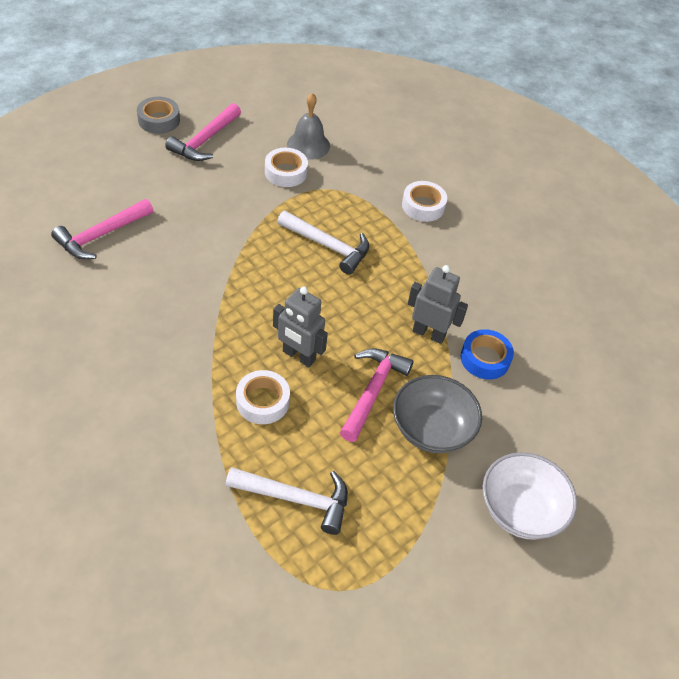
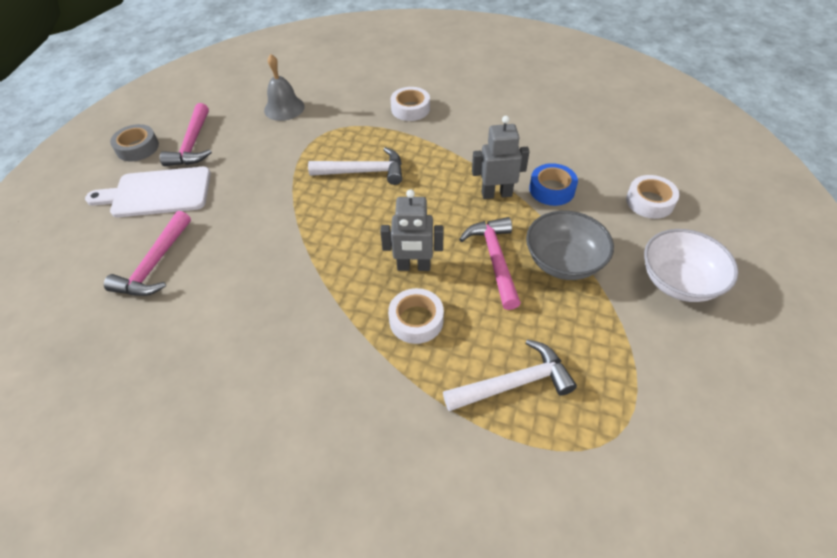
camera: 25 degrees left, 0 degrees up
(145, 172) = (157, 193): none -> white cutting board
(286, 172) = (282, 136): white tape -> white tape (649, 202)

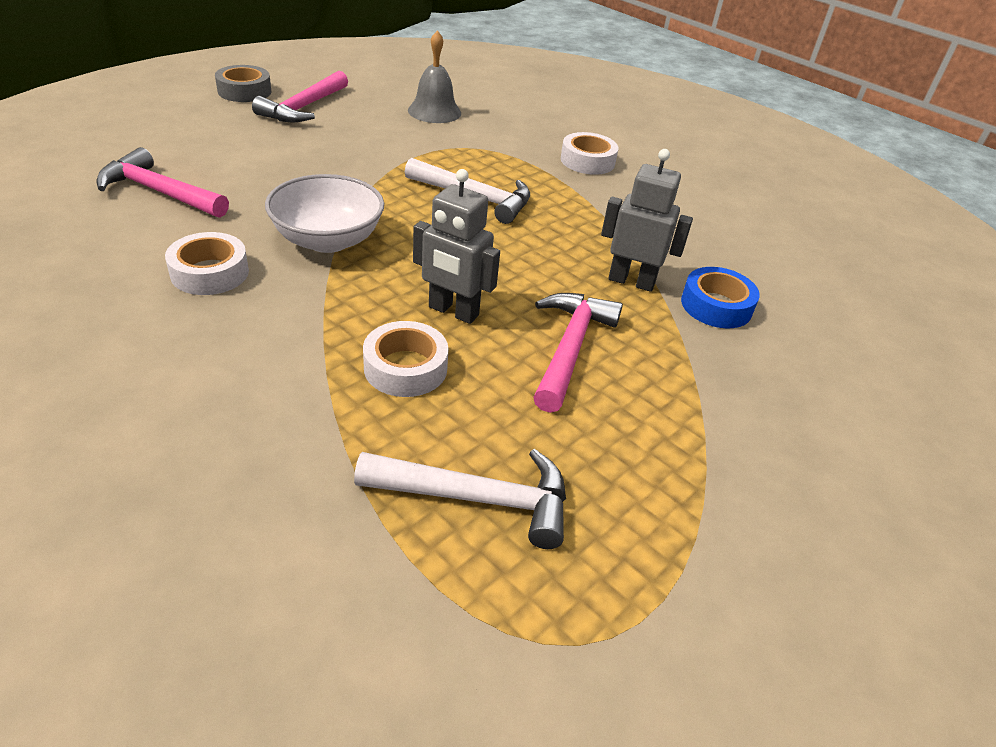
camera: 20 degrees right, 10 degrees down
(155, 265) = (159, 192): pink hammer -> pink hammer turned 75 degrees clockwise
(157, 193) = (225, 134): white cutting board -> none
(563, 262) = (669, 391): grey bowl -> none
(649, 202) = (862, 376): white tape -> white tape (210, 273)
(678, 282) = (840, 490): white bowl -> white bowl (328, 240)

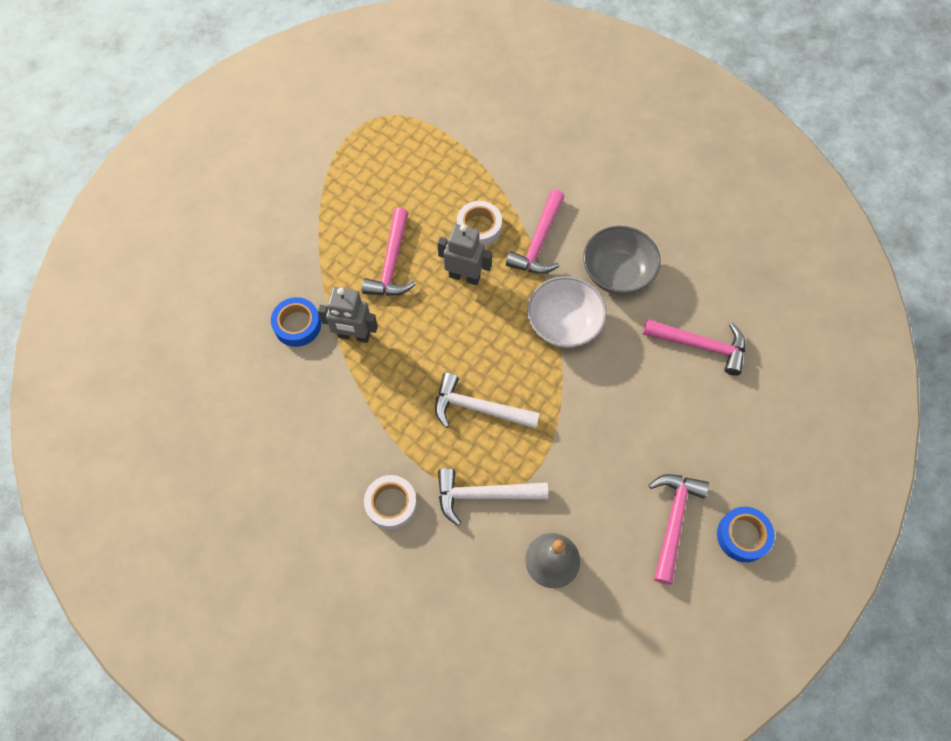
camera: 175 degrees right, 25 degrees up
(210, 273) = (617, 273): white tape -> grey bowl
(244, 91) = (742, 536): grey tape -> blue tape
(310, 329) = (539, 242): none -> pink hammer
(478, 498) = (426, 163): white hammer -> white hammer (483, 495)

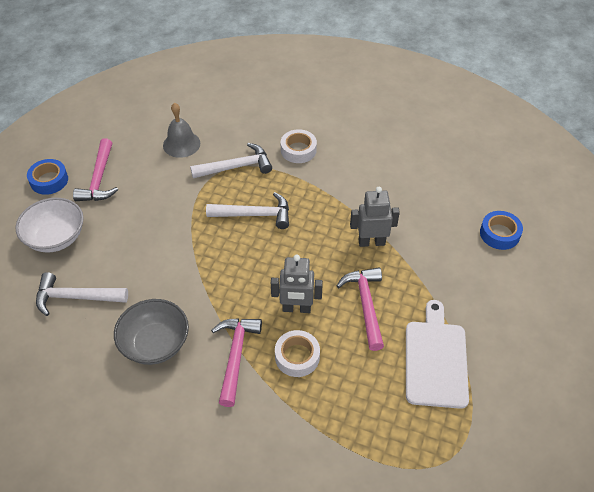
camera: 165 degrees right, 15 degrees down
(297, 325) = (420, 240): blue tape -> blue tape (499, 234)
(348, 195) = (436, 359): none -> white cutting board
(564, 324) = (198, 289): white bowl -> white bowl (56, 238)
(701, 345) = (75, 297): pink hammer -> white hammer

